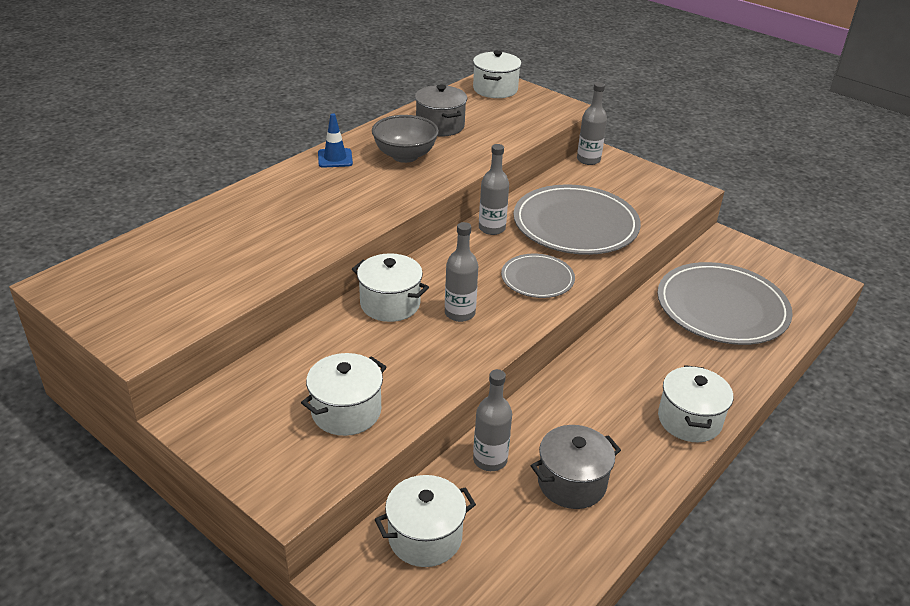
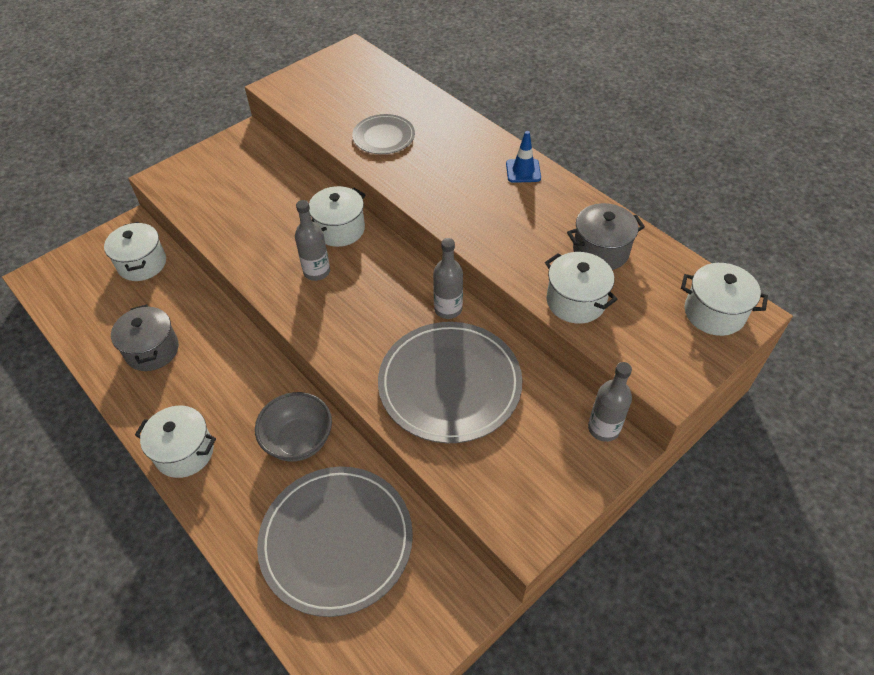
camera: 100 degrees right, 15 degrees up
(346, 411) = (224, 203): white pot -> white pot (575, 301)
(405, 156) = (529, 219): grey bowl -> grey bowl (298, 440)
(490, 460) = (193, 304): grey bottle -> none
(537, 279) = (356, 333): grey plate -> grey plate (383, 137)

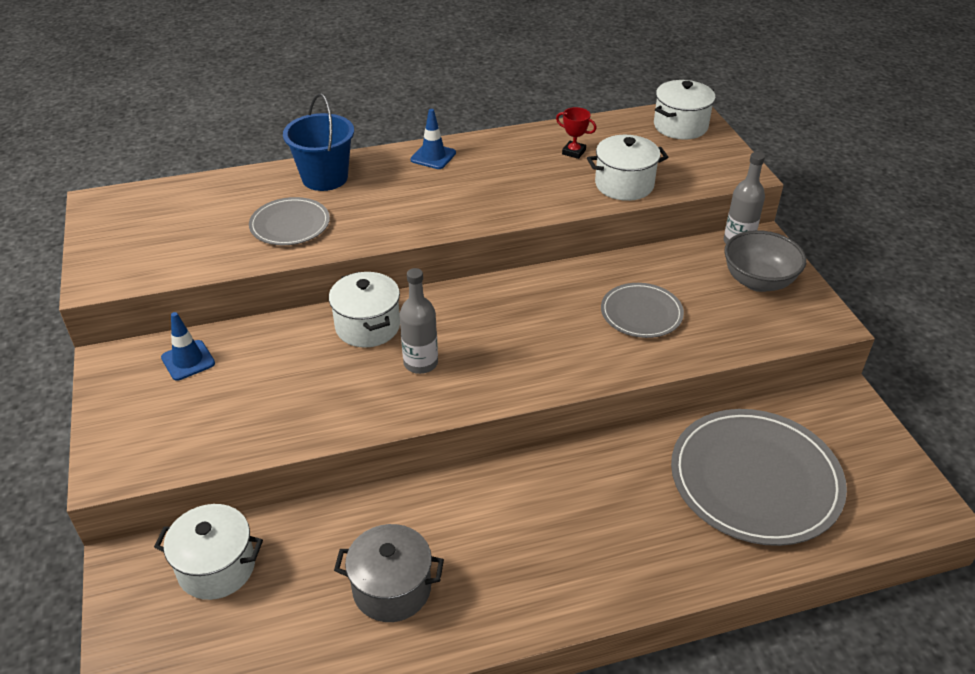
camera: 65 degrees left, 10 degrees down
(184, 452) = (579, 588): white pot -> none
(263, 164) = (188, 360): none -> blue traffic cone
(298, 440) = (617, 476): grey bowl -> grey bowl (758, 281)
(448, 309) = (546, 284): grey bottle -> none
(450, 128) = (325, 178): none -> blue bucket
(450, 384) = (641, 313): grey plate -> grey plate, size x0.53
(600, 251) = (574, 152): grey pot -> red trophy

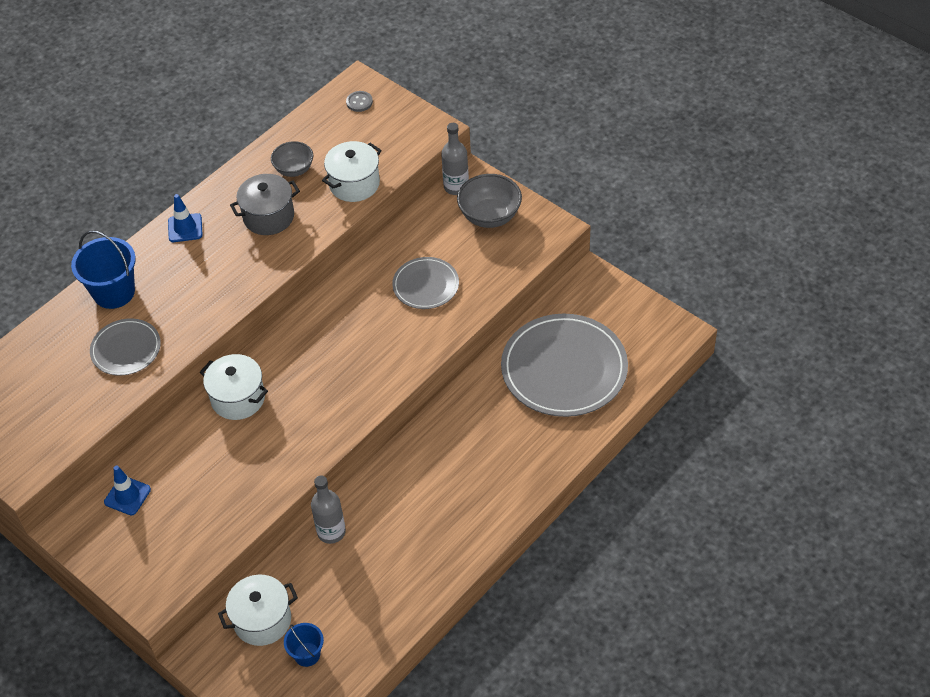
camera: 30 degrees left, 10 degrees up
(226, 636) = (307, 654): none -> blue bucket
(392, 588) = (387, 567): grey pot -> grey pot (268, 217)
(420, 363) = (300, 406): grey bottle -> grey bottle (331, 532)
(574, 152) = (294, 169): red trophy -> grey bowl
(680, 126) = (359, 102): white pot -> grey button

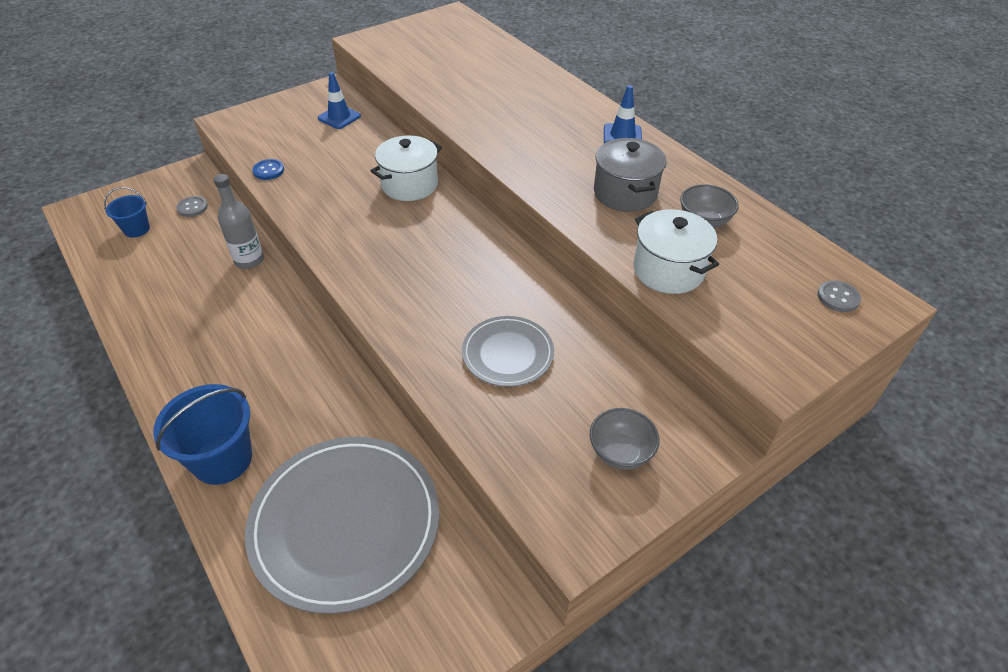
camera: 100 degrees right, 5 degrees down
(114, 292) = (546, 91): blue bucket -> blue bucket (222, 459)
(126, 349) = (471, 93): grey plate -> none
(236, 521) = (268, 170): none -> blue button
(262, 620) = (192, 207): white pot -> grey button
(456, 187) = (689, 421): grey bottle -> none
(490, 216) = (620, 452): grey bowl -> grey bowl, size x0.66

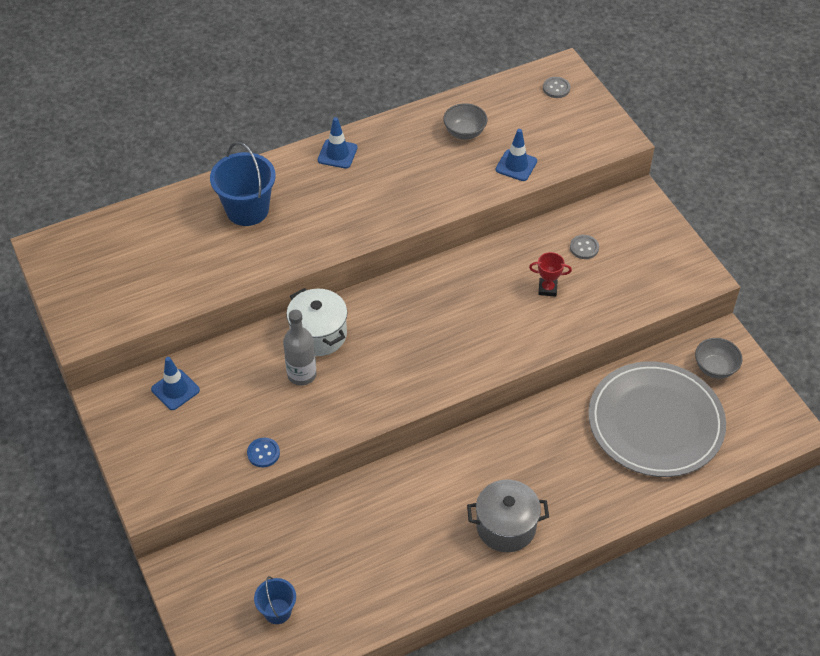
camera: 80 degrees left, 5 degrees up
(192, 207) = (251, 559): grey button -> grey button (584, 248)
(222, 459) = (593, 503): blue bucket -> blue bucket (247, 210)
(249, 260) = (354, 498): grey bottle -> grey bottle (302, 374)
(507, 353) = (547, 289): grey plate -> red trophy
(620, 452) = (641, 242): grey bowl -> grey bowl (715, 368)
(625, 193) = (420, 169): grey pot -> grey pot (506, 526)
(668, 270) = (516, 165): white pot -> blue traffic cone

